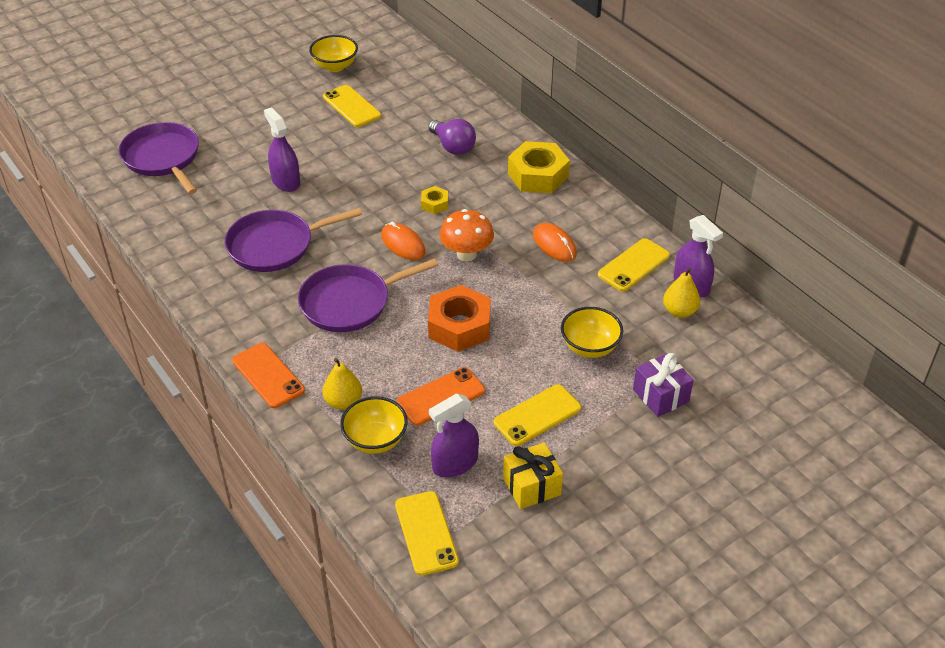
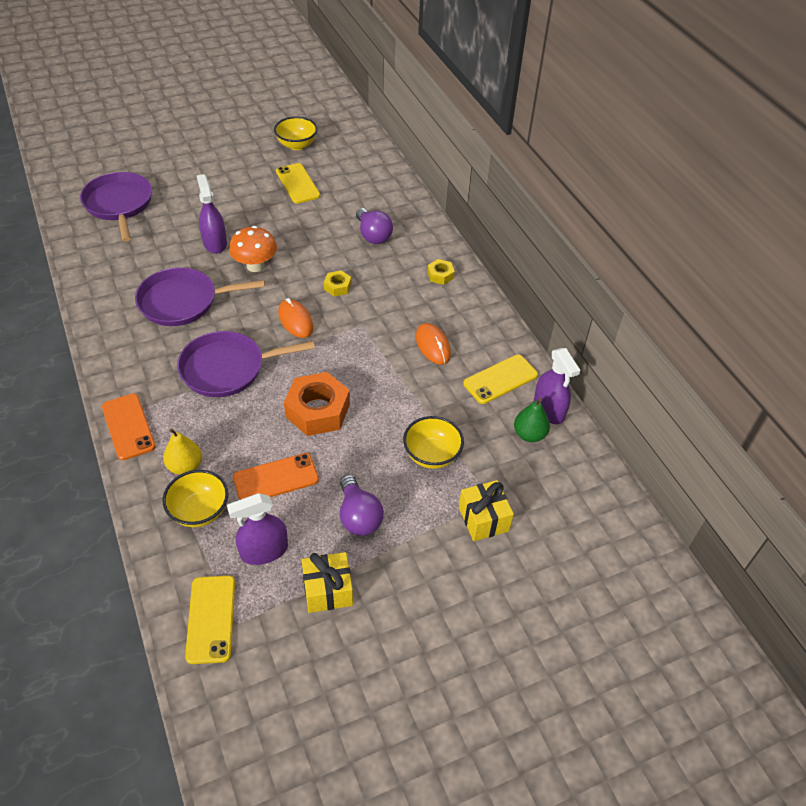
camera: 10 degrees right, 5 degrees up
(466, 254) = (349, 340): orange mushroom -> orange mushroom (255, 266)
(537, 415) = (358, 516): yellow phone -> purple light bulb
(538, 175) = (440, 275): yellow nut -> yellow nut, size x0.49
(660, 395) = (483, 519): purple gift -> yellow gift
(679, 311) = (529, 434): yellow pear -> green pear

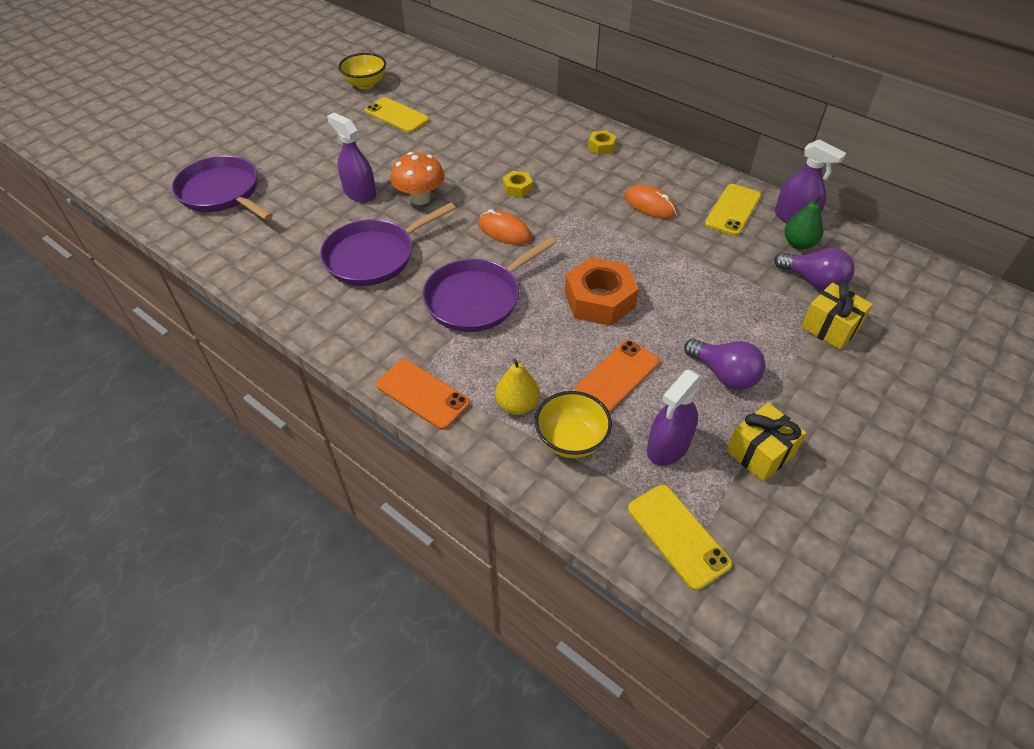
camera: 25 degrees left, 0 degrees up
(373, 235) = (510, 135): purple light bulb -> purple light bulb (813, 281)
(432, 455) = (736, 294): yellow bowl -> none

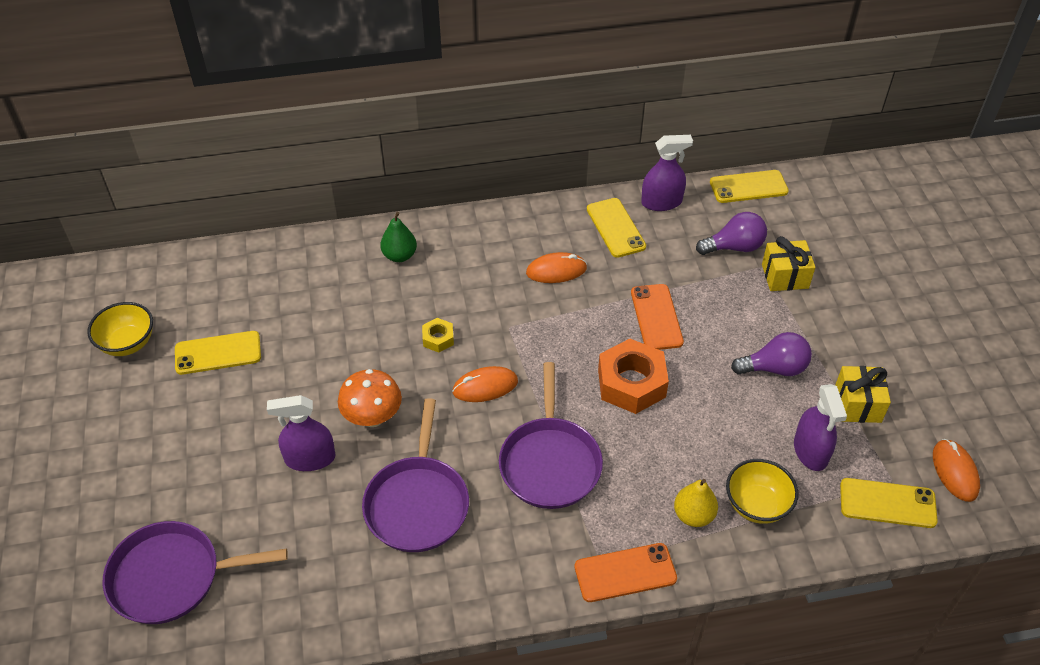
camera: 50 degrees left, 0 degrees up
(601, 146) = (447, 244): yellow nut -> none
(617, 376) = (720, 431): orange phone -> orange phone (656, 317)
(778, 573) = (955, 472): none -> orange mouse
(798, 244) = (690, 223): green pear -> green pear (399, 256)
(889, 254) = (748, 187): none -> yellow phone

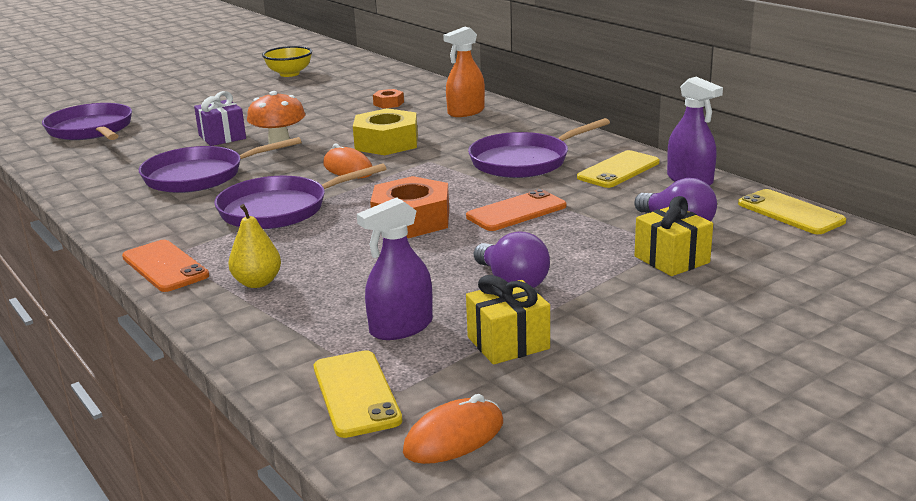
camera: 65 degrees right, 25 degrees down
(218, 353) = (303, 93): yellow phone -> none
(310, 458) = (222, 137): purple spray bottle -> purple gift
(321, 298) = (388, 103): none -> orange nut
(399, 256) = (466, 112): green pear -> orange spray bottle
(438, 338) = (386, 143): yellow nut -> yellow nut, size x2.05
(556, 270) = (523, 161): orange mouse -> purple pan
(757, 505) = (294, 312): yellow bowl -> none

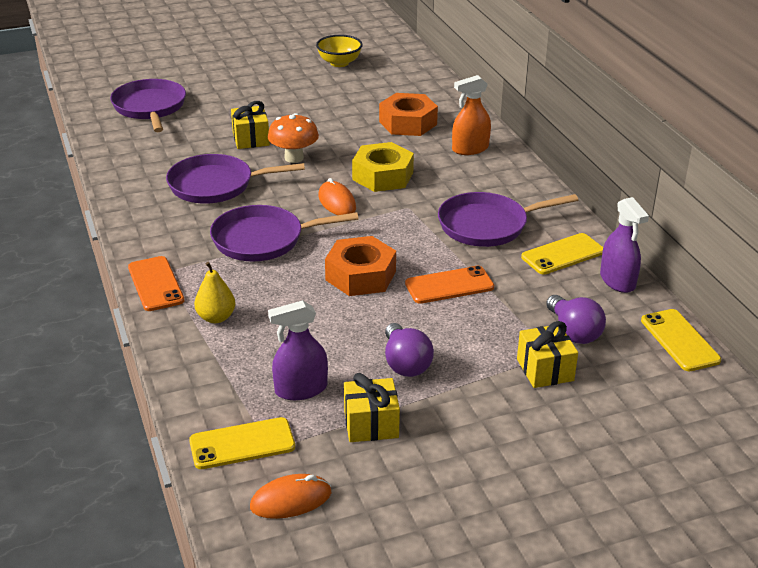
camera: 15 degrees right, 10 degrees up
(222, 137) = (251, 139): purple gift -> yellow gift
(356, 393) = (242, 444): yellow phone -> yellow phone turned 75 degrees clockwise
(388, 103) = (408, 123): orange nut -> orange nut, size x2.05

